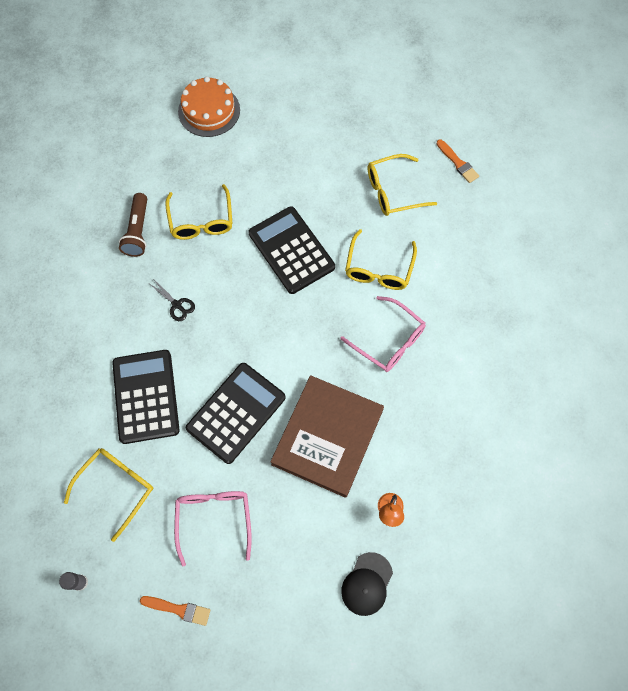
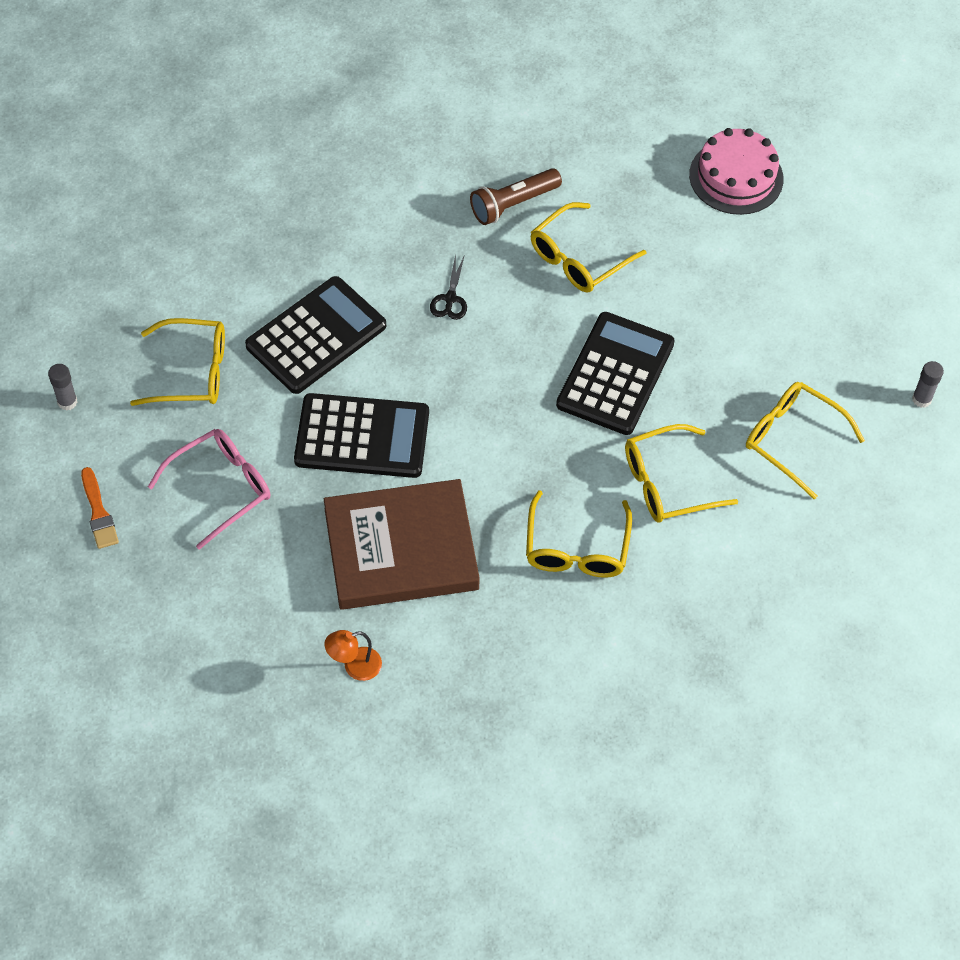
camera: 55 degrees right, 10 degrees down
(209, 111) = (736, 177): orange cake -> pink cake
(367, 584) = (251, 689): black cap -> none
(389, 341) = (576, 548): pink glasses -> yellow glasses
(410, 118) = (921, 399): none -> grey glue stick
(458, 163) = (900, 492): orange brush -> none

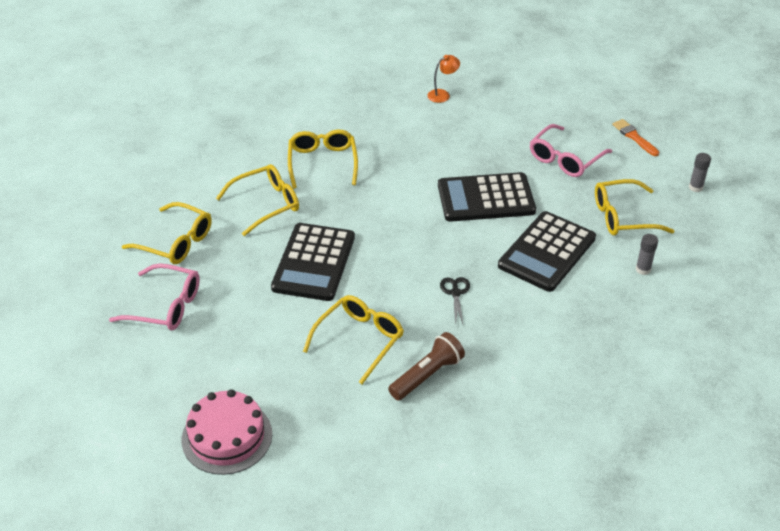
camera: 170 degrees right, 15 degrees down
(401, 549) = (436, 147): brown book -> none
(803, 343) = (166, 306): none -> pink glasses
(921, 399) = (73, 282): grey glue stick -> grey glue stick (643, 269)

